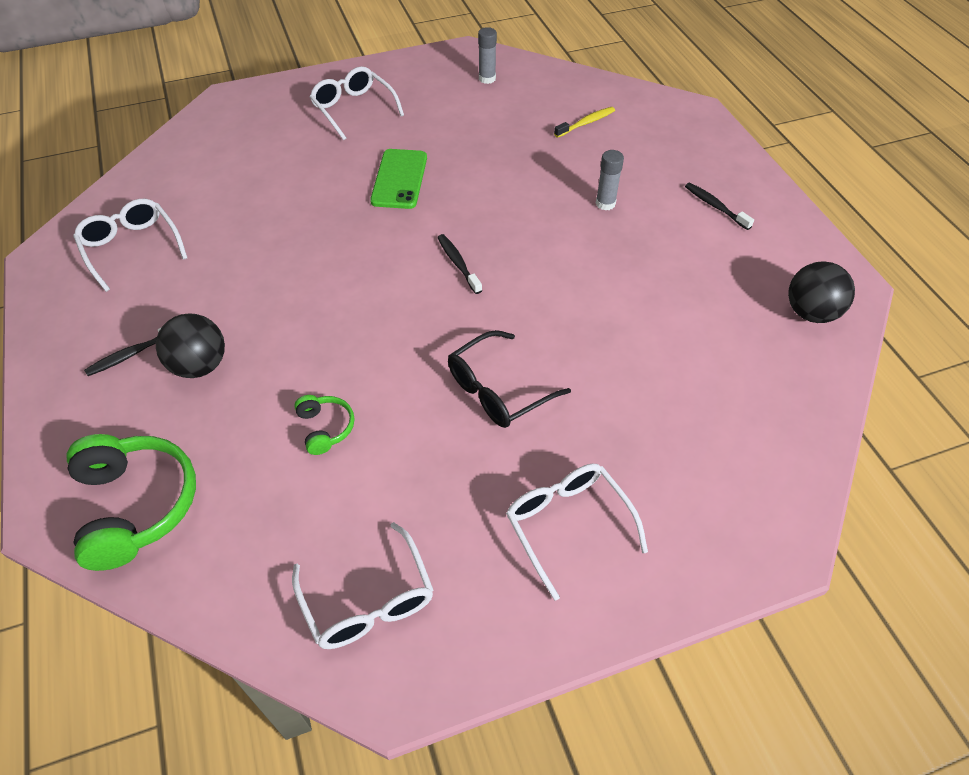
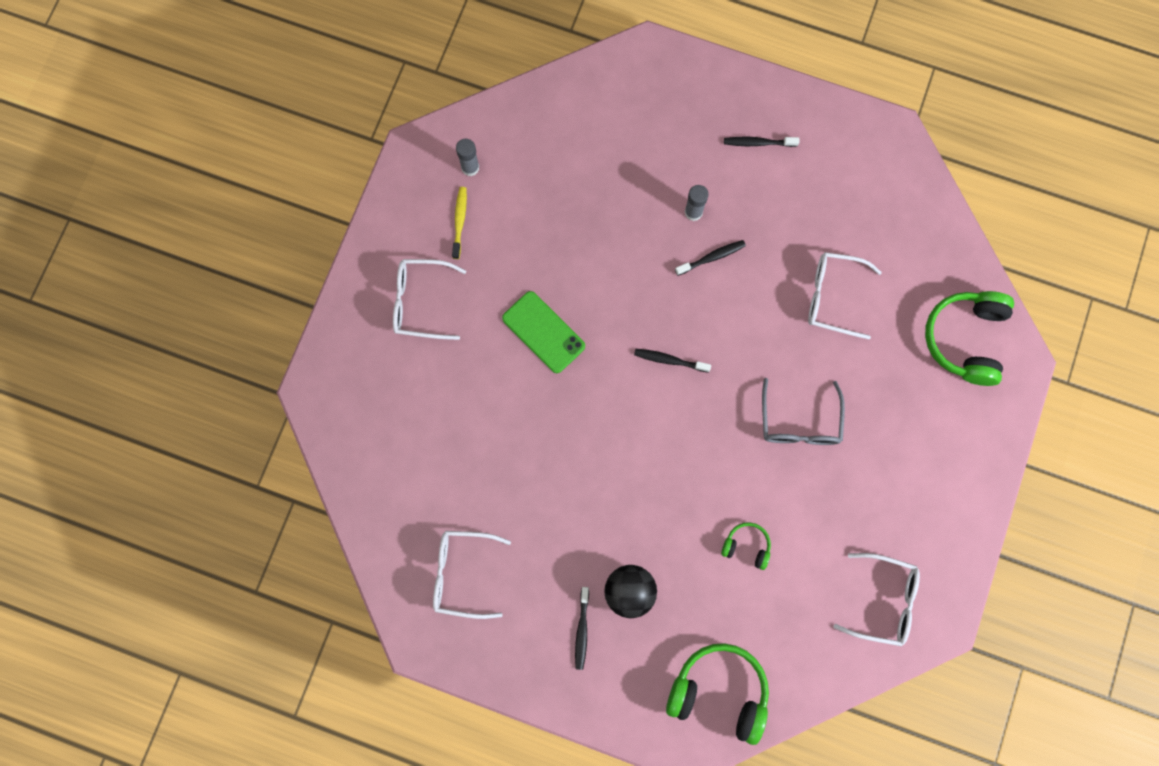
camera: 50 degrees left, 25 degrees up
(499, 389) = (799, 421): black glasses -> grey glasses
(568, 526) = (922, 461): white glasses -> white glasses (834, 297)
(581, 236) = (712, 257): none -> black toothbrush
(586, 123) = (594, 144): yellow toothbrush -> yellow toothbrush (459, 221)
(743, 475) = (965, 339): none -> green headphones
(810, 313) = (893, 182): black ball -> none

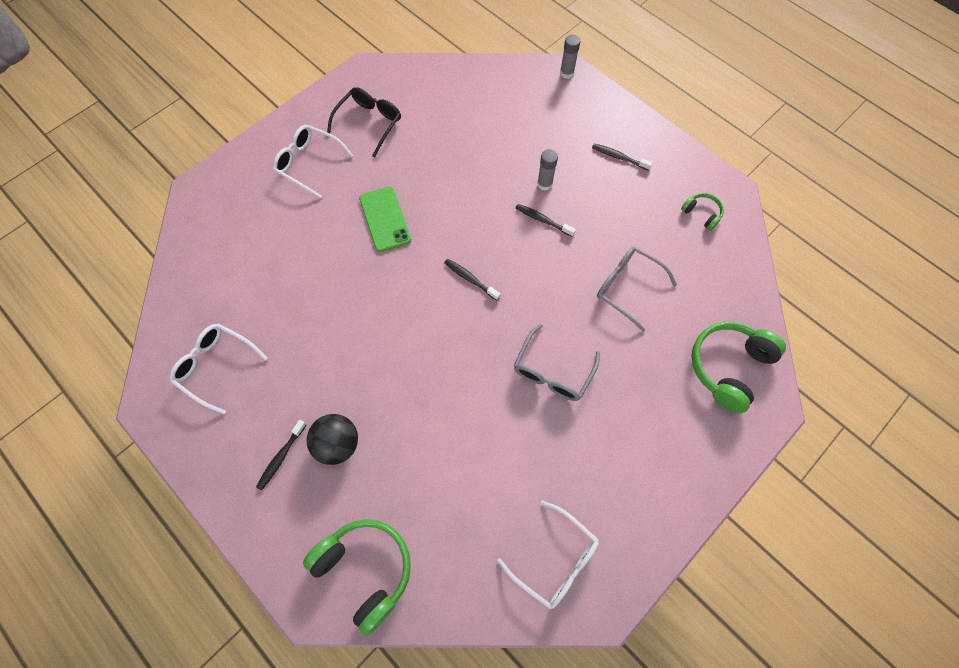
camera: 25 degrees right, 10 degrees down
(459, 221) = (369, 123): yellow toothbrush -> black glasses
(470, 167) = (397, 94): grey glue stick -> grey glue stick (566, 73)
(712, 257) = (543, 220): black toothbrush -> black toothbrush turned 150 degrees counterclockwise
(746, 546) = (456, 452): green headphones -> green headphones (701, 214)
(834, 297) = (628, 288): white glasses -> grey glasses

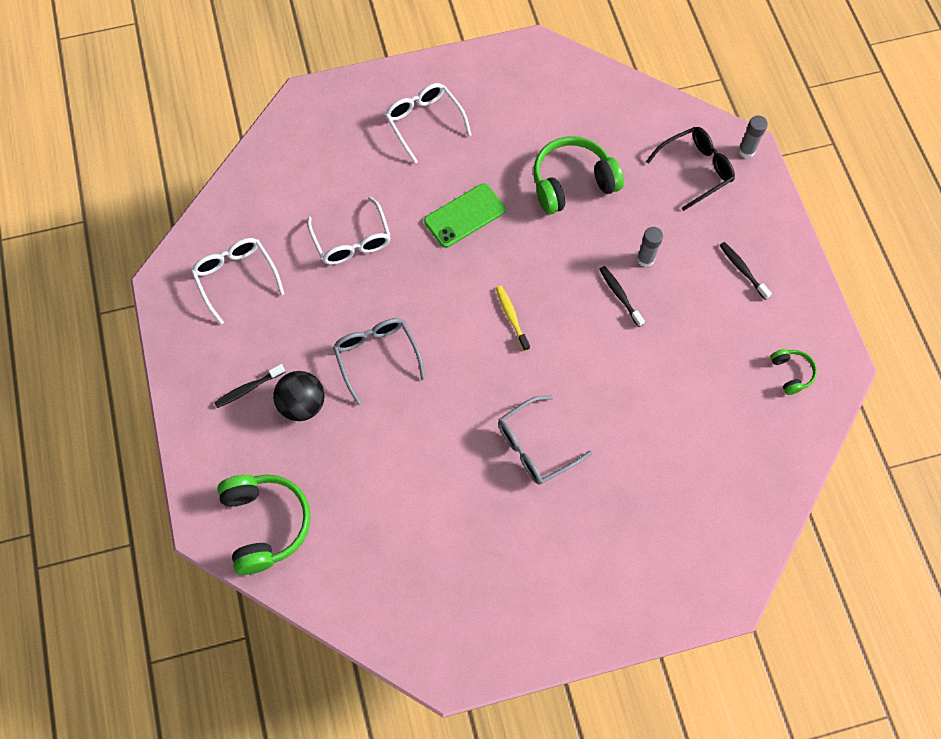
camera: 30 degrees right, 0 degrees up
(369, 123) = (506, 108): black glasses -> black glasses (695, 170)
(385, 219) = (464, 215): green phone -> green phone turned 45 degrees clockwise
(470, 279) = (511, 317): black toothbrush -> yellow toothbrush
(554, 559) = (432, 610): white glasses -> white glasses (351, 240)
(628, 288) = (662, 407): grey glasses -> grey glasses (377, 357)
(728, 367) = (712, 537): green headphones -> green headphones (572, 183)

